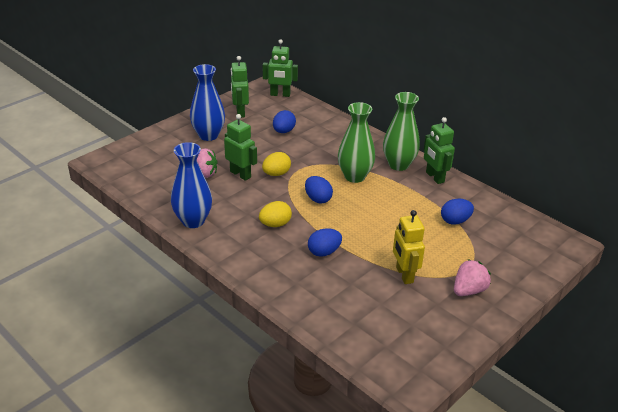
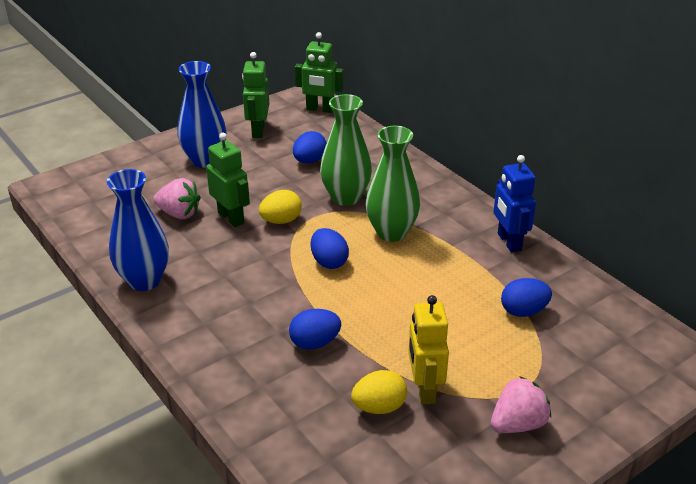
camera: 10 degrees right, 0 degrees up
(275, 224) = (257, 295): yellow egg -> yellow egg (379, 407)
(398, 165) = (460, 219): green vase -> green vase (346, 197)
(434, 177) = (508, 242): green robot -> blue robot

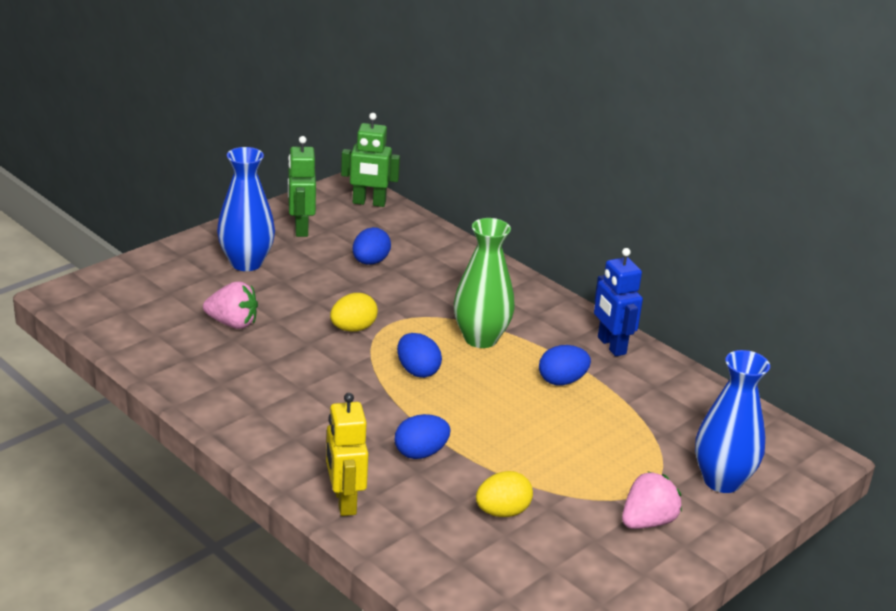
camera: 10 degrees left, 5 degrees down
(144, 280) = (213, 395): blue vase -> blue vase (722, 480)
(231, 218) = (294, 326): green robot -> none
(346, 197) = (421, 302): green vase -> none
(424, 389) = (546, 493): yellow robot -> yellow robot (344, 501)
(523, 311) = (637, 415): blue egg -> blue egg (562, 381)

